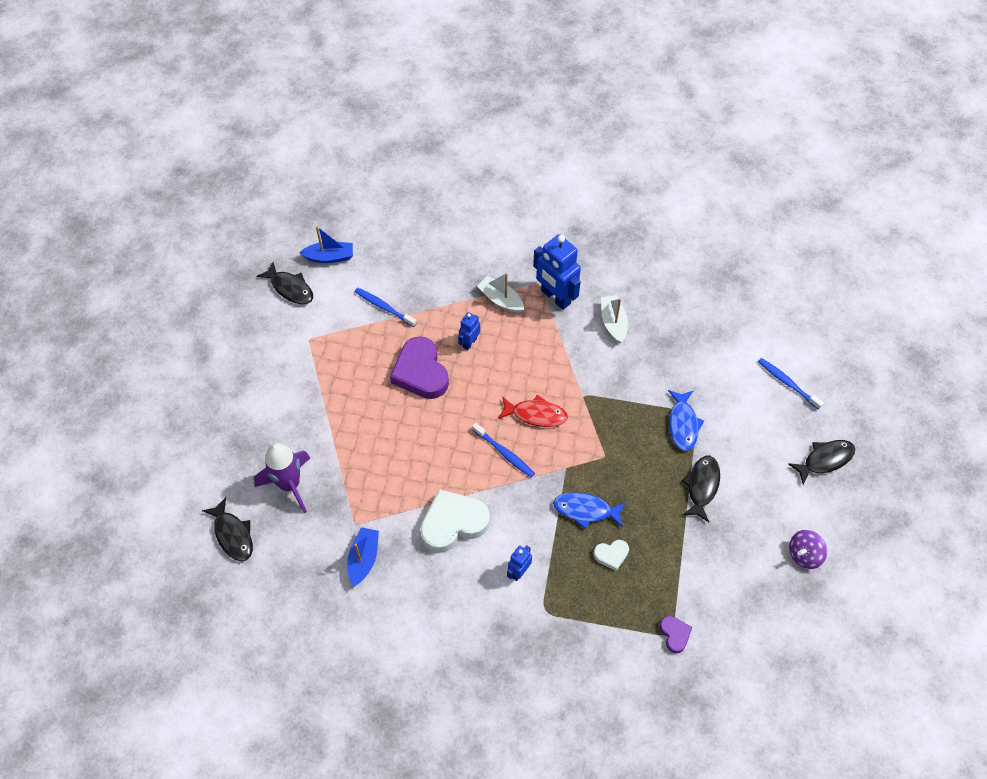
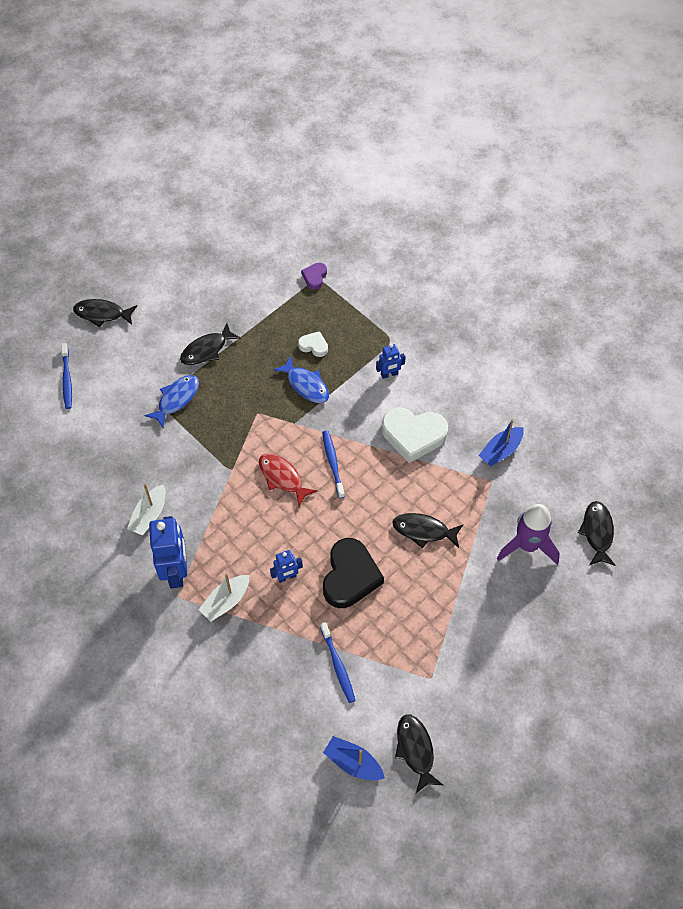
camera: 145 degrees left, 0 degrees up
(386, 443) = (424, 531): none -> black fish
(421, 372) = (350, 576): purple heart -> black heart
(500, 300) = (226, 601): white boat -> white boat turned 60 degrees clockwise
(804, 554) = (183, 270): purple spinning top -> none

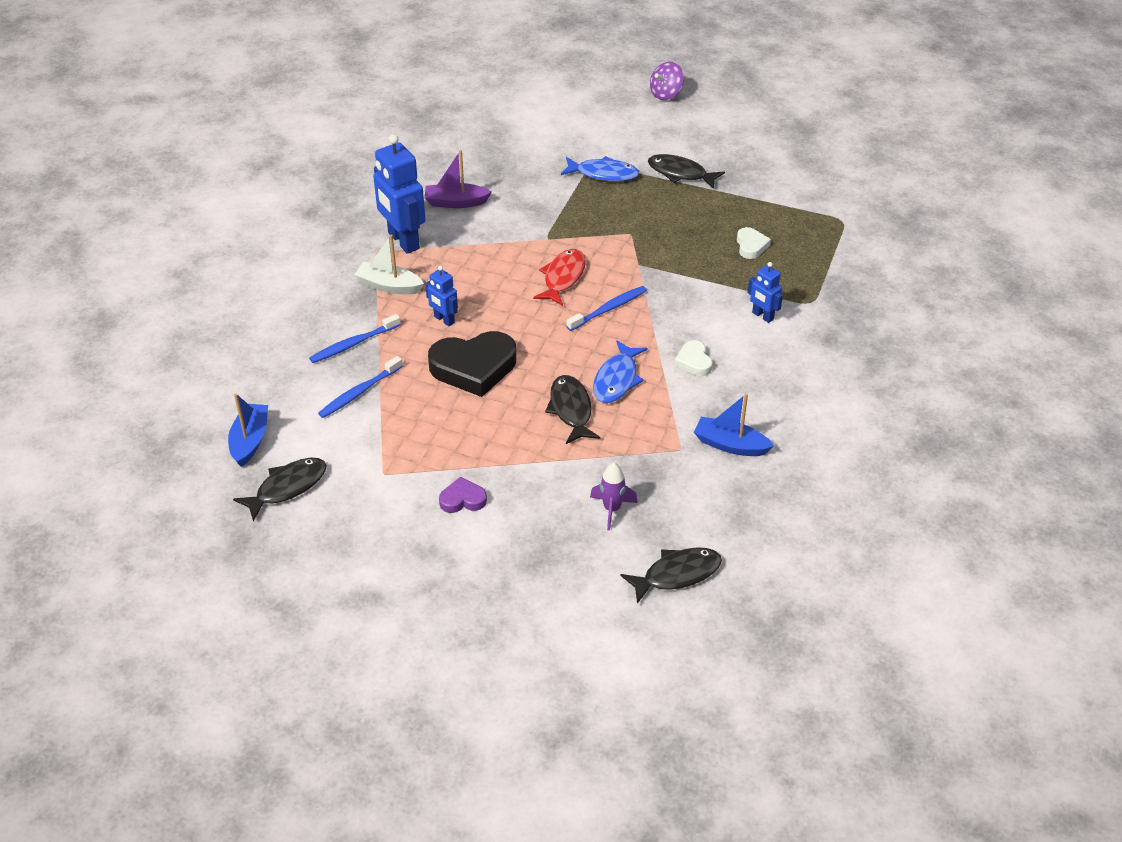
camera: 65 degrees right, 15 degrees down
(67, 379) = (572, 100): blue toothbrush -> blue toothbrush (354, 344)
(102, 314) = (666, 94): black fish -> purple spinning top
(149, 515) = (456, 202): white boat -> purple boat
(176, 571) = (403, 241): blue robot -> blue robot turned 90 degrees clockwise
(306, 385) = (694, 256): blue fish -> blue fish (617, 379)
(314, 277) = (844, 217): purple heart -> purple heart (462, 499)
(413, 435) = (694, 361): white heart -> white heart, size x0.49
(527, 545) = (612, 509): purple rocket -> purple rocket, size x0.56

